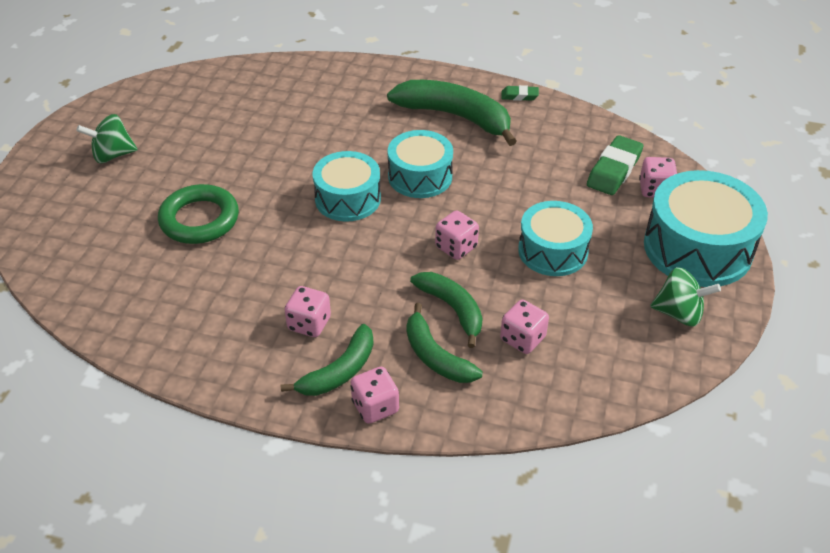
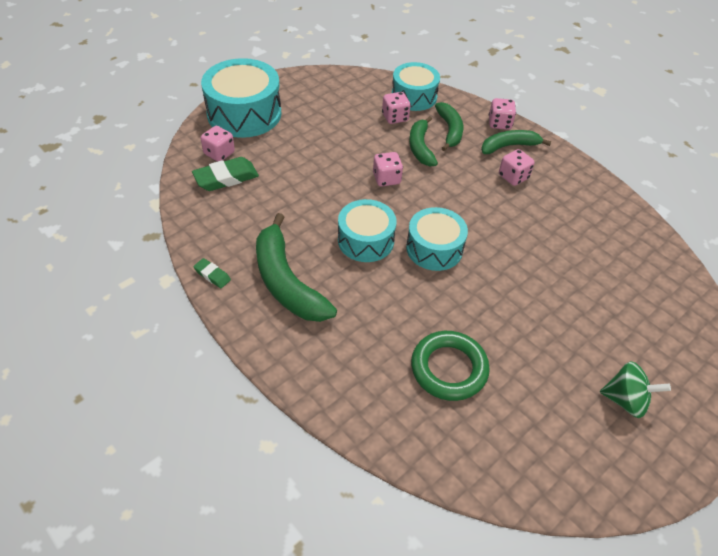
camera: 150 degrees left, 5 degrees up
(199, 219) = (560, 286): green ring -> green ring (449, 369)
(553, 251) = (329, 149): turquoise drum -> turquoise drum (414, 96)
(679, 313) = (299, 92): green spinning top -> none

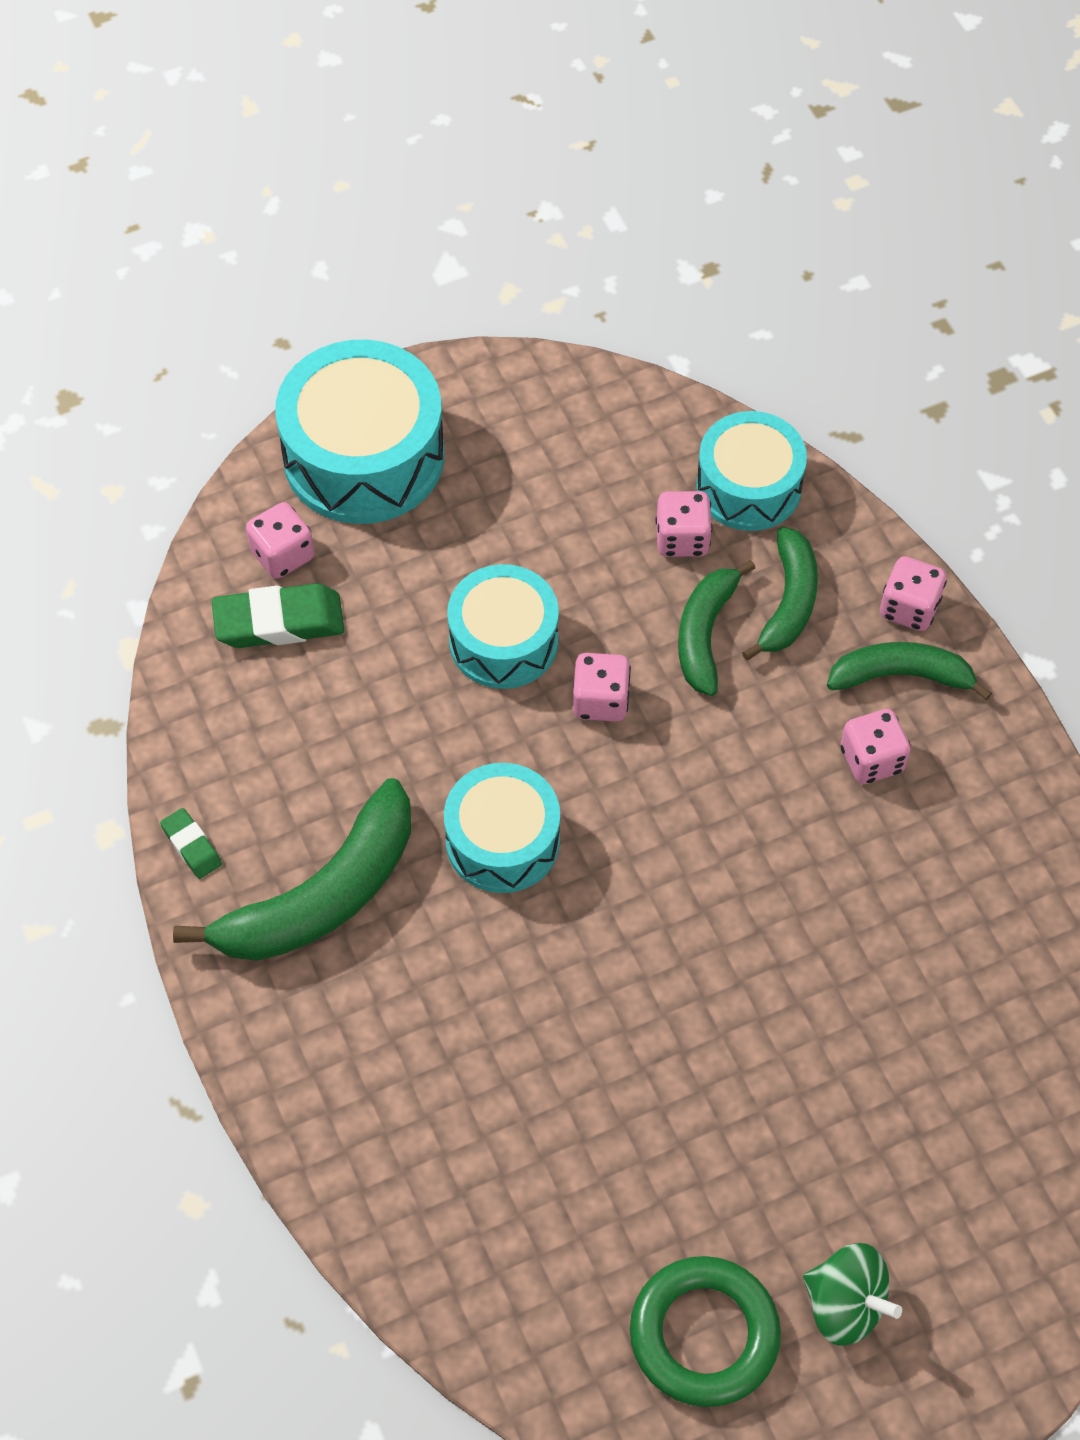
camera: 20 degrees right, 10 degrees up
(286, 282) = (322, 895): green banana -> green banana turned 120 degrees counterclockwise
(434, 248) = (630, 894): turquoise drum -> turquoise drum (503, 641)
(449, 369) = (550, 1154): green ring -> green ring (704, 1334)

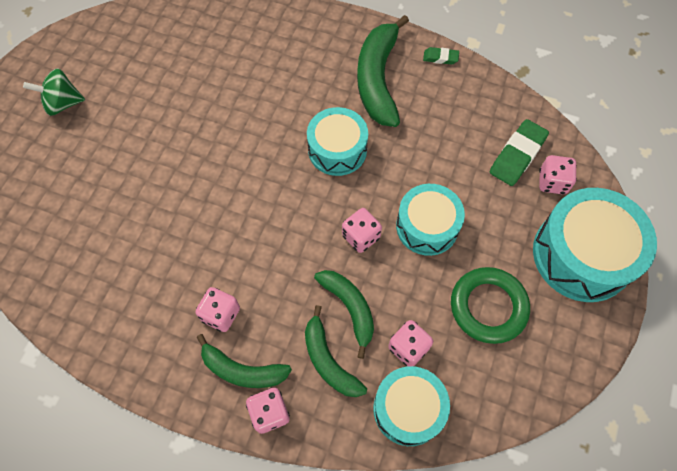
camera: 135 degrees right, 5 degrees up
(704, 1334) = (107, 60): green ring -> green ring (488, 307)
(901, 676) = (242, 370): green banana -> green banana turned 60 degrees clockwise

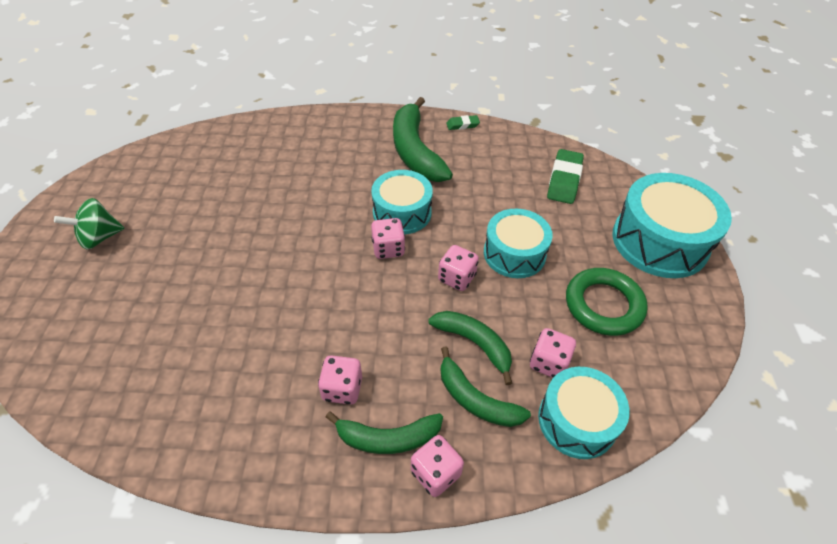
camera: 20 degrees left, 15 degrees down
(552, 182) = (604, 193): pink dice -> pink dice (388, 249)

